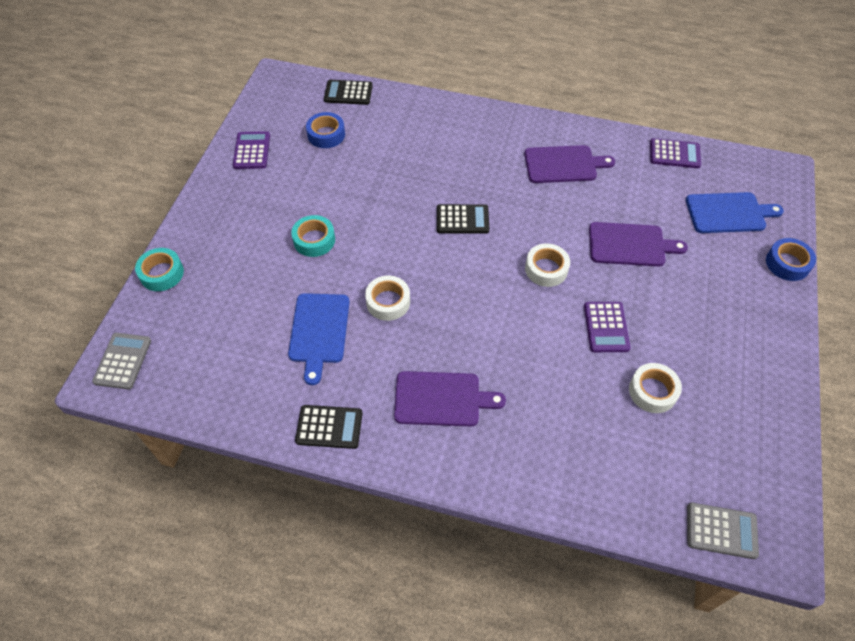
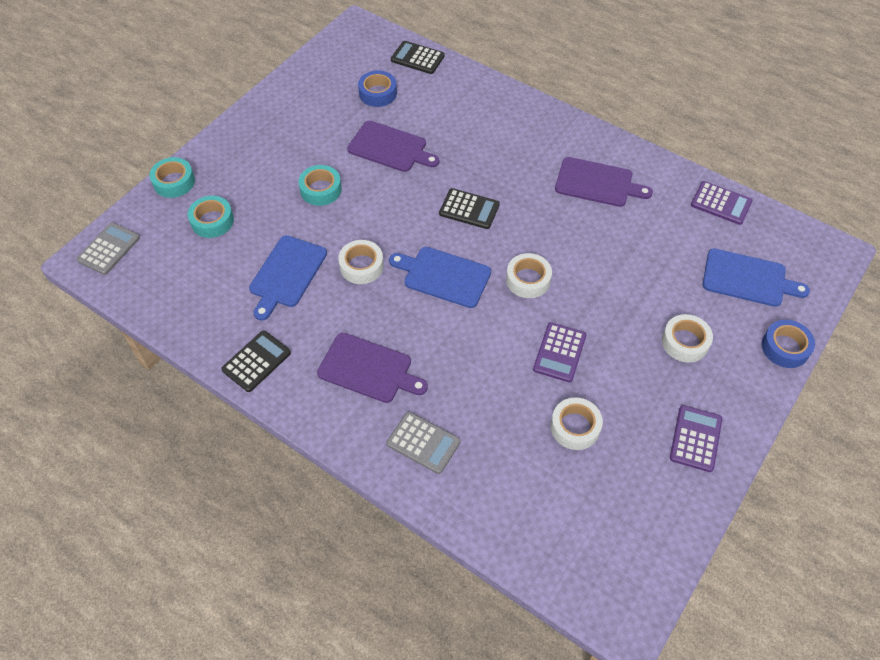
camera: 20 degrees right, 0 degrees up
(219, 301) = (212, 221): none -> turquoise tape
(252, 151) = (302, 91): purple calculator -> purple calculator (695, 438)
(329, 427) = (256, 361): black calculator -> black calculator turned 75 degrees counterclockwise
(469, 288) = (443, 276): none -> blue cutting board
(630, 245) = (626, 281): purple cutting board -> purple cutting board (390, 148)
(706, 284) = (685, 342): none -> white tape
(721, 531) = (575, 577): grey calculator -> grey calculator (423, 443)

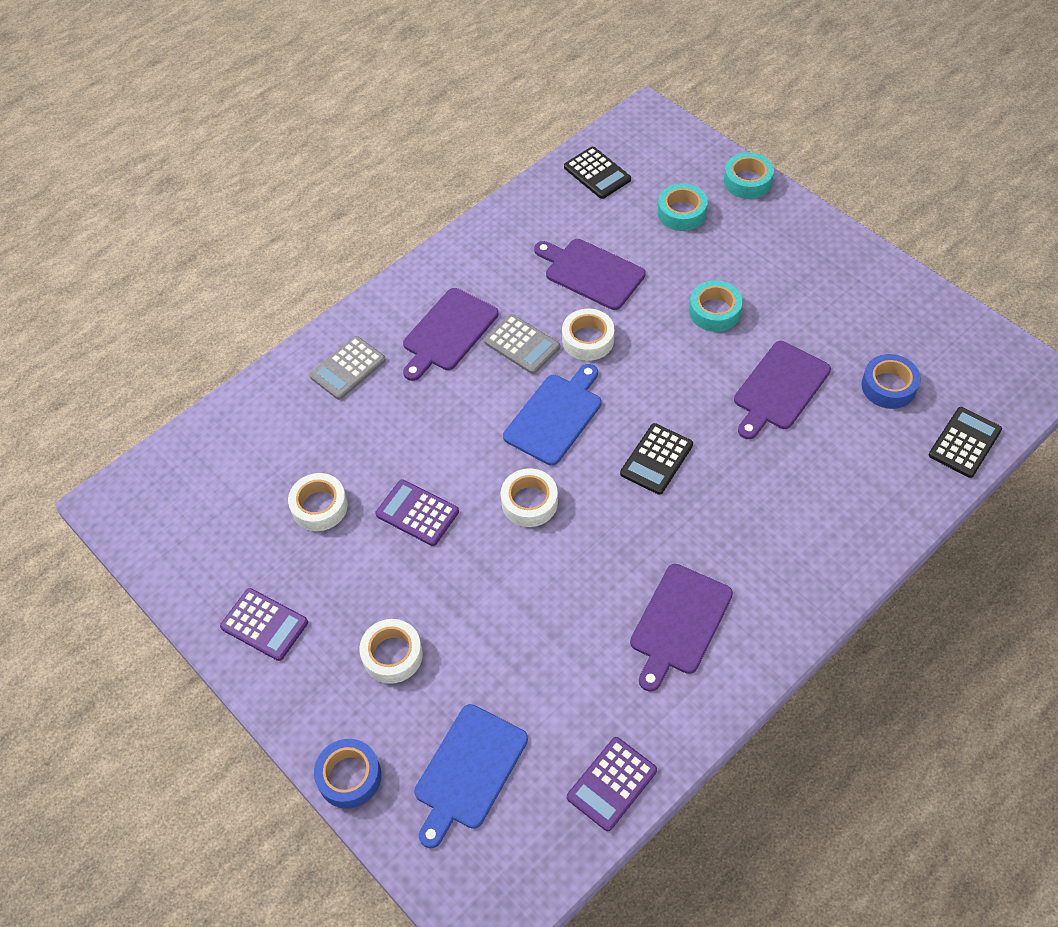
camera: 105 degrees right, 0 degrees up
(109, 249) = (657, 132): grey calculator -> grey calculator (522, 344)
(256, 361) = (484, 243): black calculator -> black calculator (597, 173)
(286, 274) = (591, 272): blue cutting board -> purple cutting board

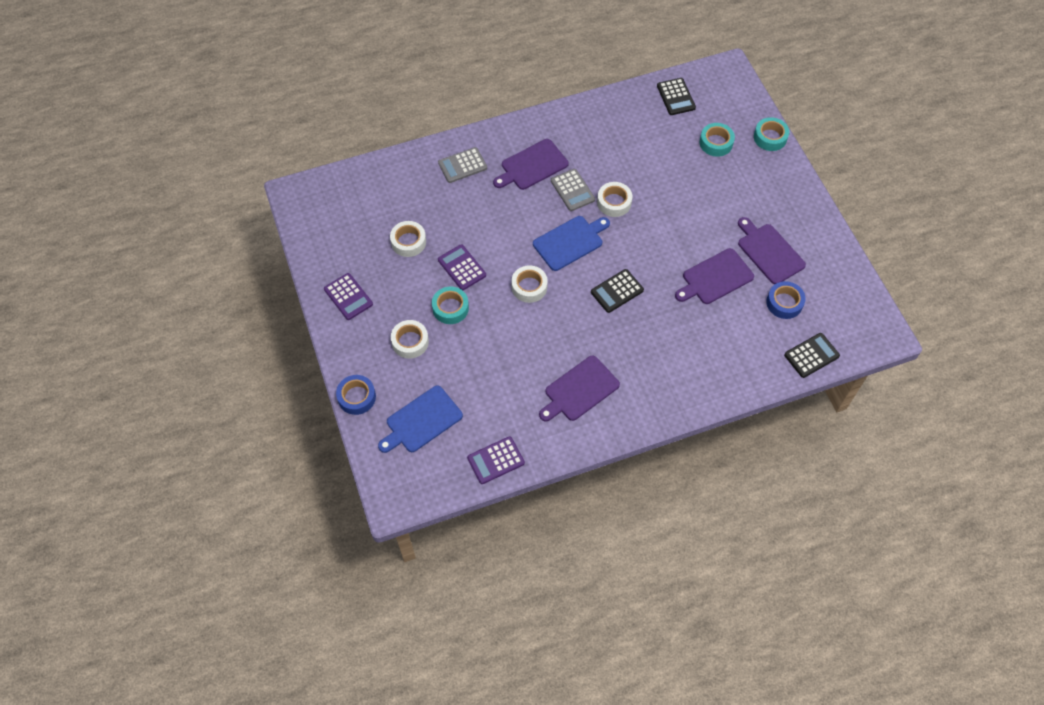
camera: 20 degrees right, 5 degrees up
(591, 272) = (638, 161): purple cutting board -> purple cutting board (769, 252)
(714, 311) = (702, 214): turquoise tape -> turquoise tape (450, 308)

